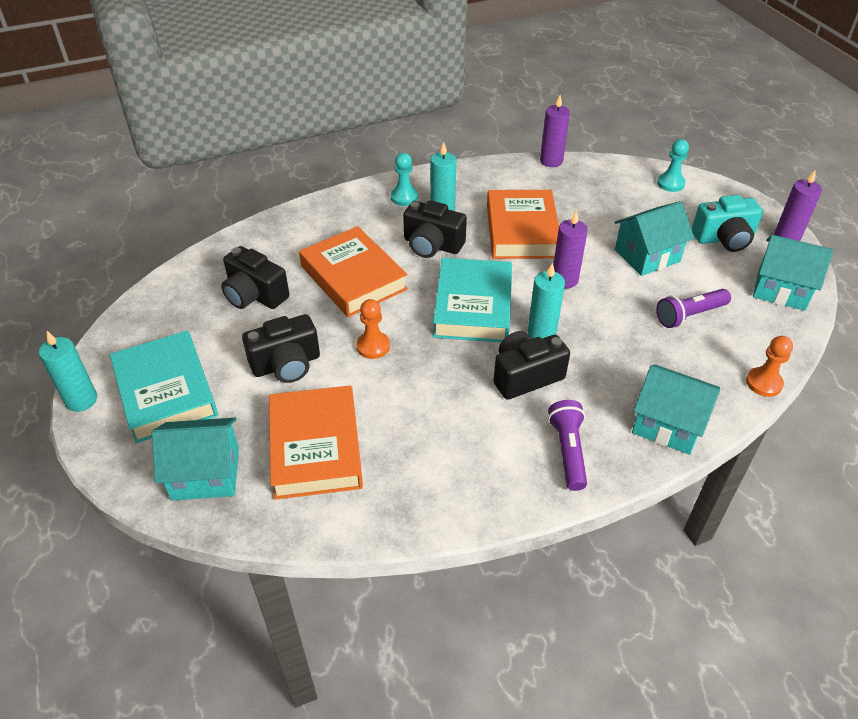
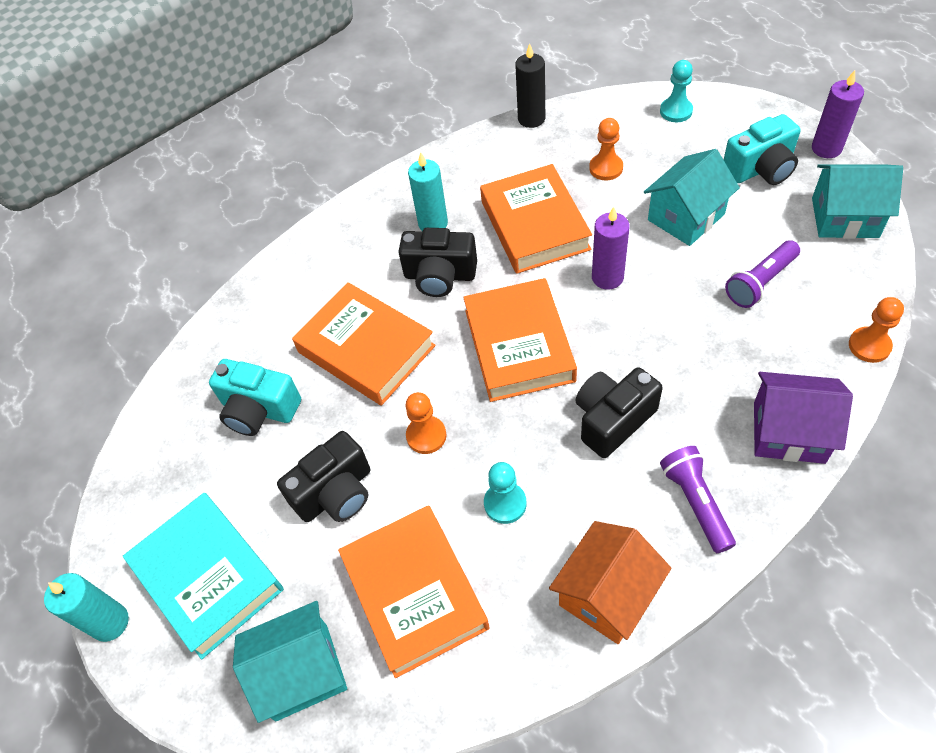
camera: 10 degrees left, 10 degrees up
(254, 295) = (259, 409): black camera -> turquoise camera
(404, 197) = (381, 219): turquoise pawn -> turquoise pawn (505, 503)
(467, 493) = (607, 594): none -> orange house
(473, 306) = (519, 345): turquoise book -> orange book
(542, 332) = (609, 356): turquoise candle -> none
(551, 161) = (531, 119): purple candle -> black candle
(596, 207) = (606, 168): none -> orange pawn
(667, 424) = (788, 432): turquoise house -> purple house

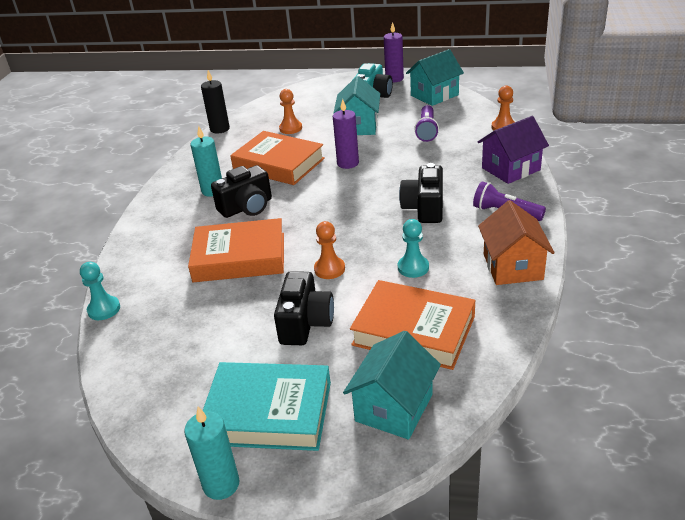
camera: 45 degrees left, 20 degrees down
(259, 409) = (198, 320): turquoise camera -> none
(519, 345) = (334, 209): orange book -> none
(676, 111) = (301, 95): turquoise pawn -> turquoise pawn (104, 309)

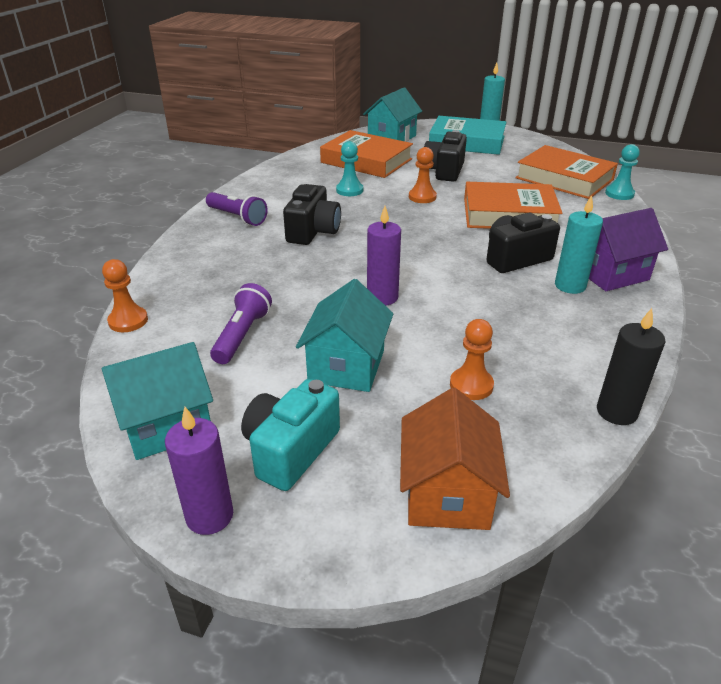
camera: 175 degrees left, 0 degrees up
(278, 164) = (484, 312): orange book -> orange book (564, 179)
(510, 169) = (186, 258): purple house -> purple house (610, 273)
(512, 266) = (269, 182): orange house -> orange house (447, 493)

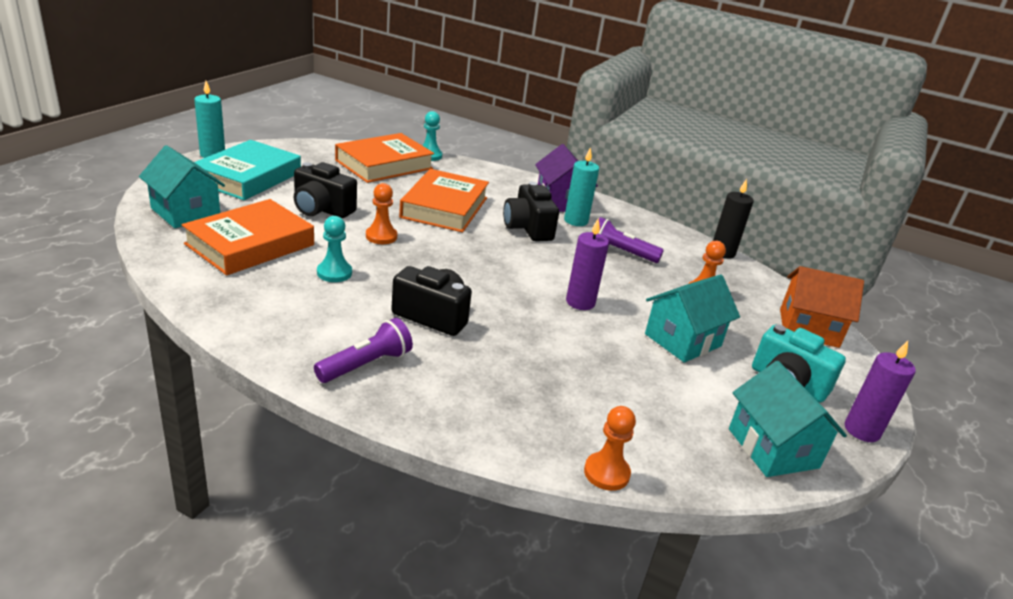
camera: 85 degrees left, 5 degrees down
(242, 335) = (637, 390): purple flashlight -> purple flashlight (621, 252)
(346, 366) = (682, 340): turquoise house -> turquoise house turned 60 degrees counterclockwise

